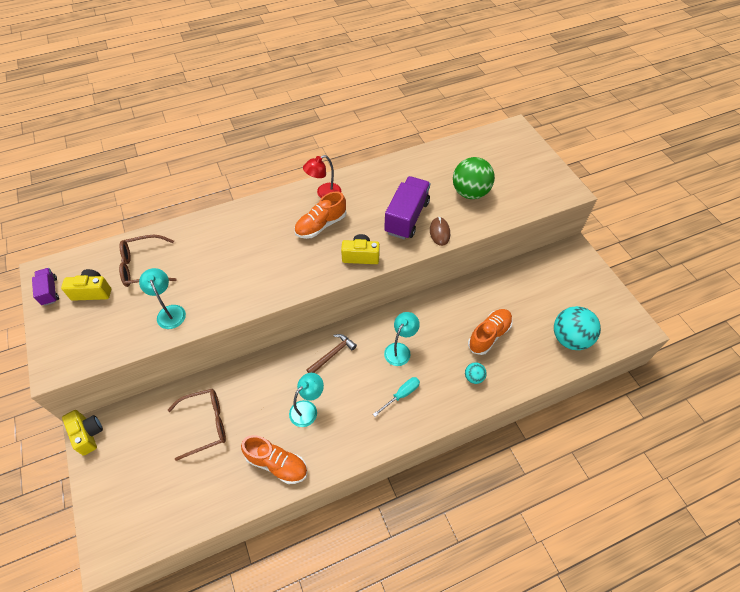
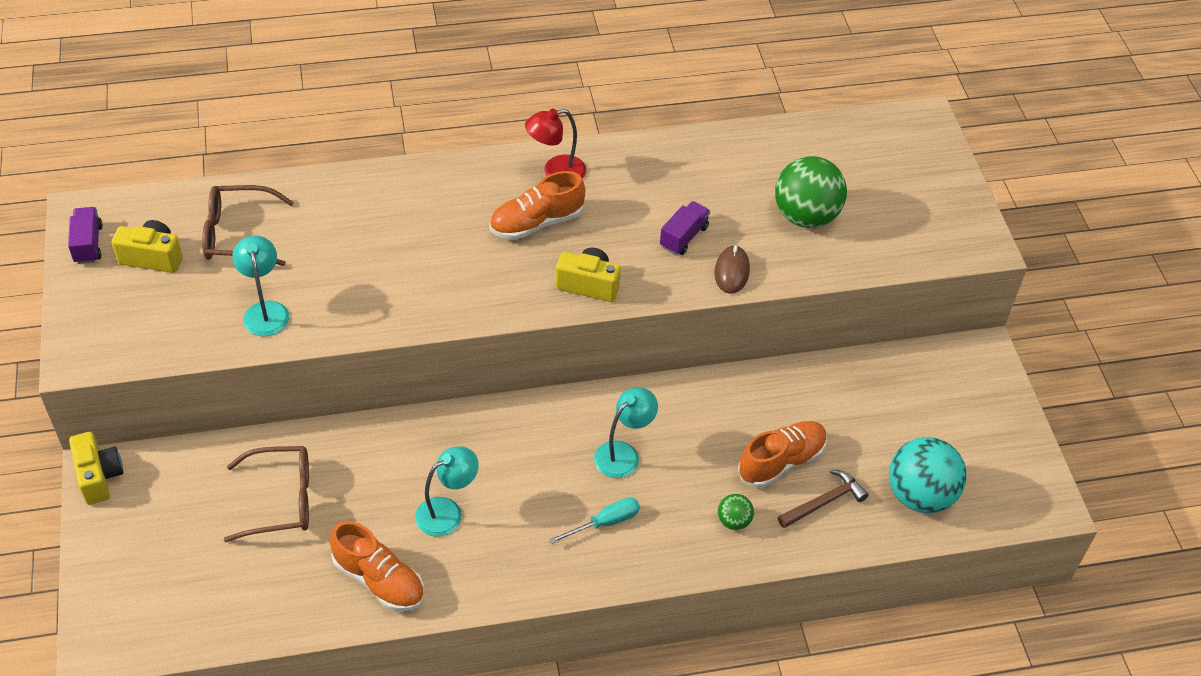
camera: 10 degrees right, 5 degrees down
(332, 354) = (509, 438): brown hammer -> brown hammer (824, 502)
(406, 217) = (684, 237): purple truck -> purple truck, size x0.53
(473, 377) = (733, 521): turquoise ball -> green ball

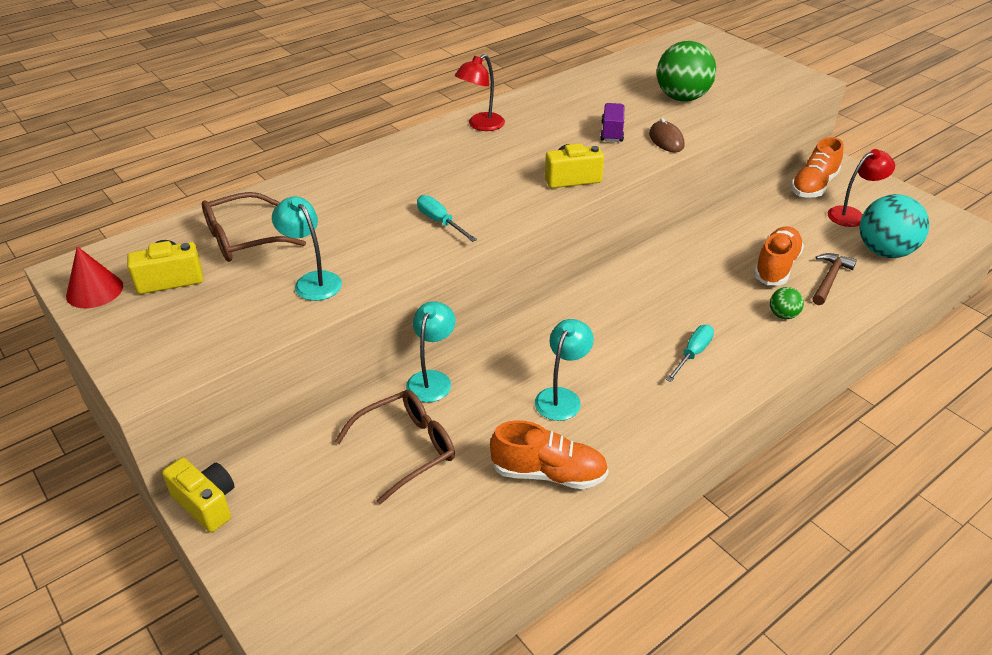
camera: 25 degrees left, 10 degrees down
(88, 244) = (94, 290): purple truck -> red cone
(421, 288) = (440, 222): none -> turquoise screwdriver
(536, 223) = (495, 156): orange shoe -> orange shoe (813, 186)
(623, 453) = (661, 304): turquoise lamp -> turquoise lamp (432, 379)
(932, 433) = (852, 215): none -> red lamp

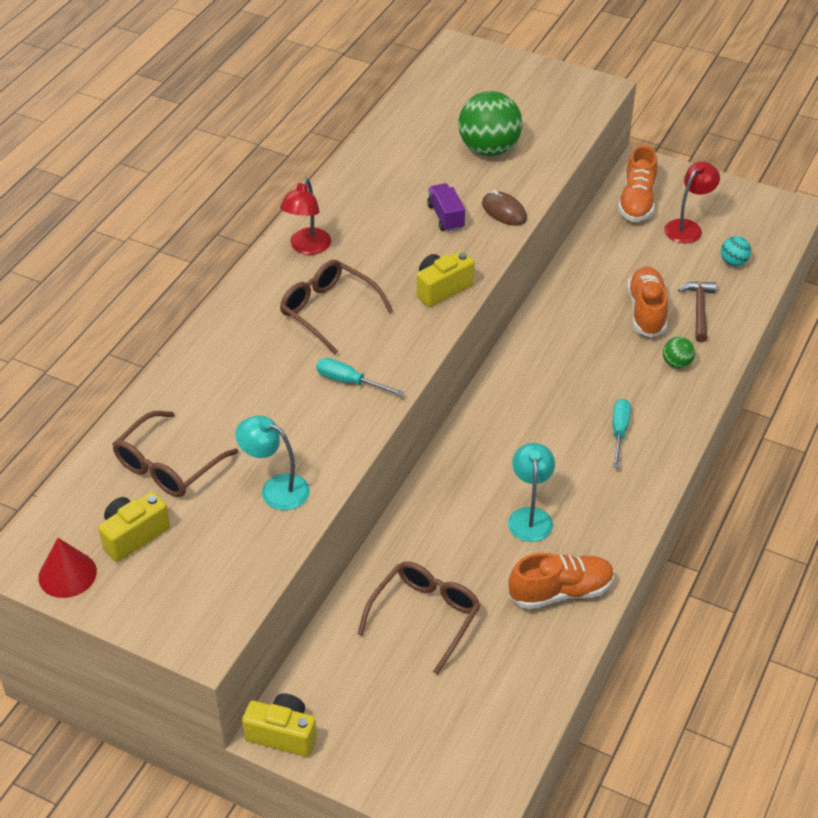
camera: 25 degrees left, 5 degrees up
(432, 379) = (403, 542): turquoise lamp -> none
(463, 169) = (328, 311): none -> brown glasses
(884, 251) = (733, 262): turquoise ball -> turquoise ball, size x0.47

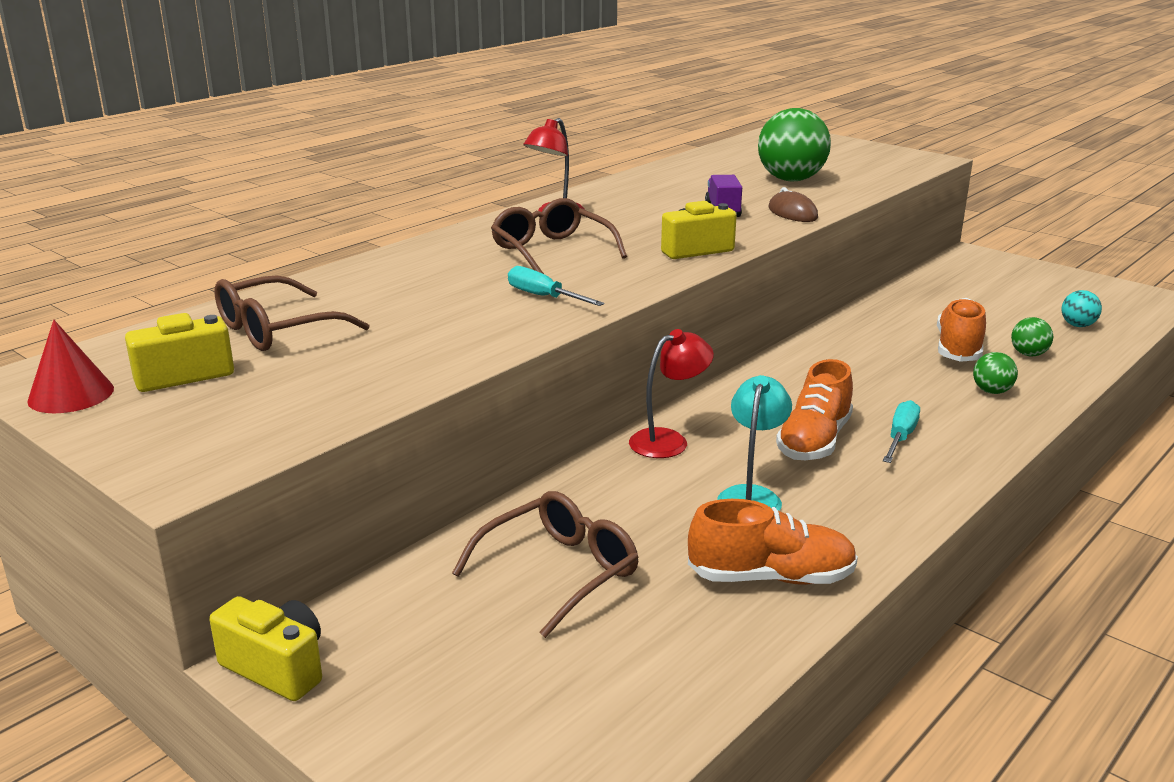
camera: 15 degrees right, 20 degrees down
(276, 488) = (393, 361): turquoise lamp -> none
(637, 202) = (962, 275): orange shoe -> orange shoe (814, 441)
(687, 227) = (1021, 297): red lamp -> red lamp (668, 440)
(699, 310) = (1028, 354): brown hammer -> green ball

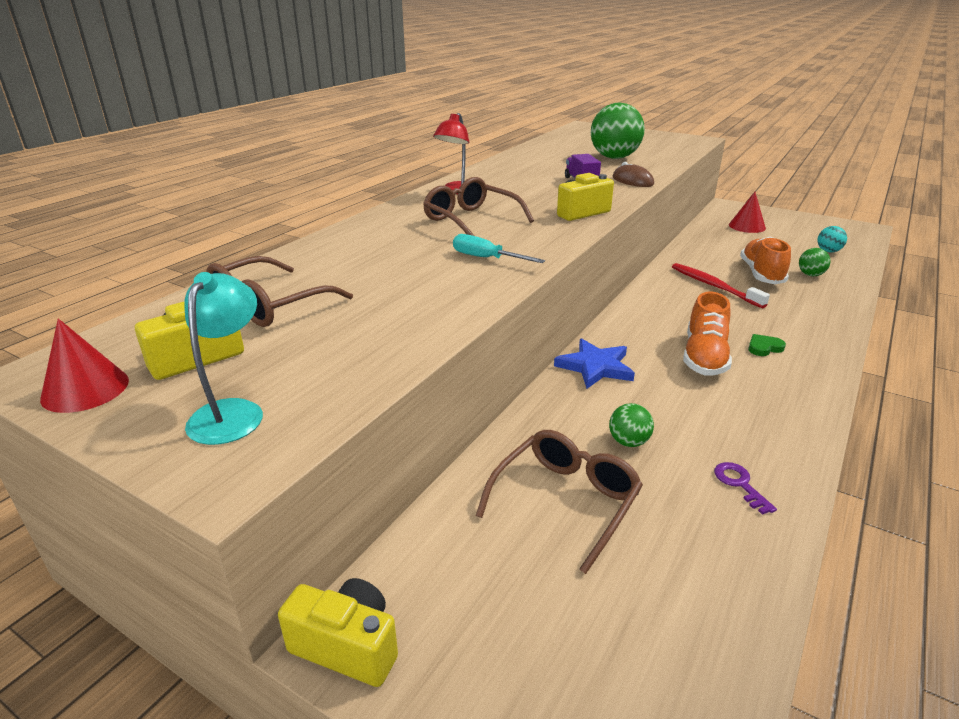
camera: 10 degrees left, 5 degrees up
(668, 440) = (595, 367): red lamp -> blue star
(751, 496) = (684, 409): turquoise lamp -> turquoise lamp (232, 412)
(771, 577) = (740, 484): orange shoe -> purple key
(881, 359) = (714, 286): none -> red toothbrush
(900, 437) = (764, 347): turquoise screwdriver -> green heart
(981, 284) = (747, 226): none -> red cone
(991, 391) = (804, 305): green ball -> green ball (628, 442)

